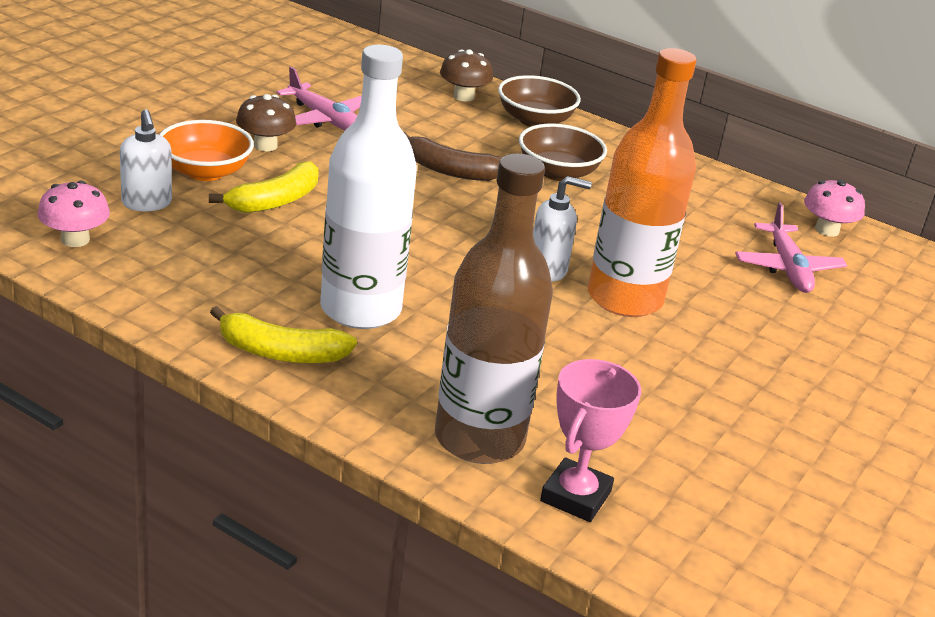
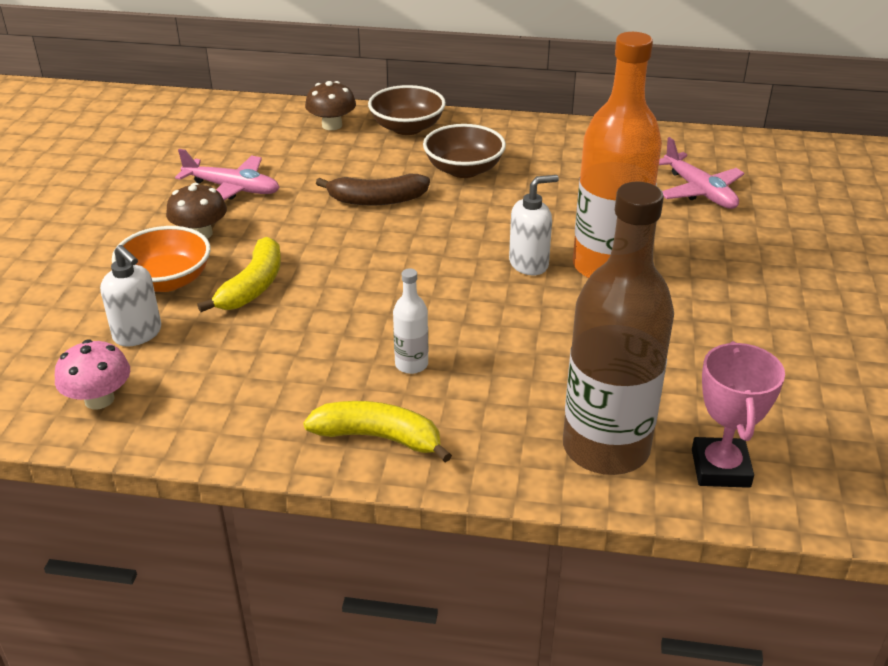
camera: 20 degrees left, 5 degrees up
(280, 353) = (379, 437): yellow banana -> yellow banana turned 150 degrees counterclockwise
(360, 309) = (411, 364): white bottle -> white bottle, size x0.42
(827, 230) = (698, 147): pink mushroom -> none

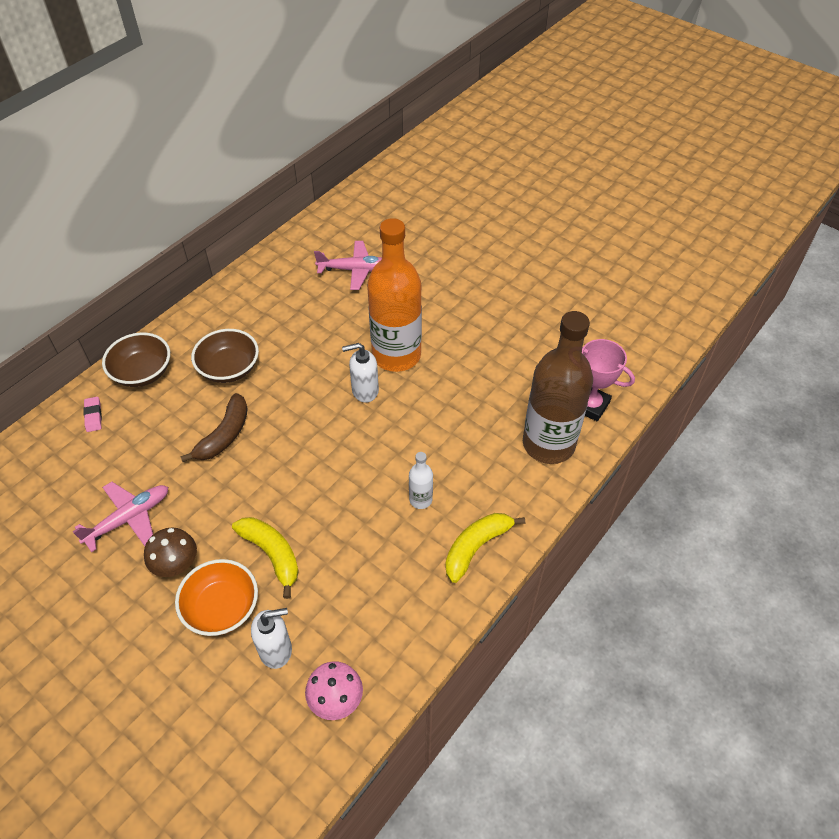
camera: 60 degrees left, 15 degrees up
(332, 125) = (93, 416): brown mushroom -> pink eraser
(529, 264) = (364, 390): white soap dispenser -> white soap dispenser turned 105 degrees counterclockwise

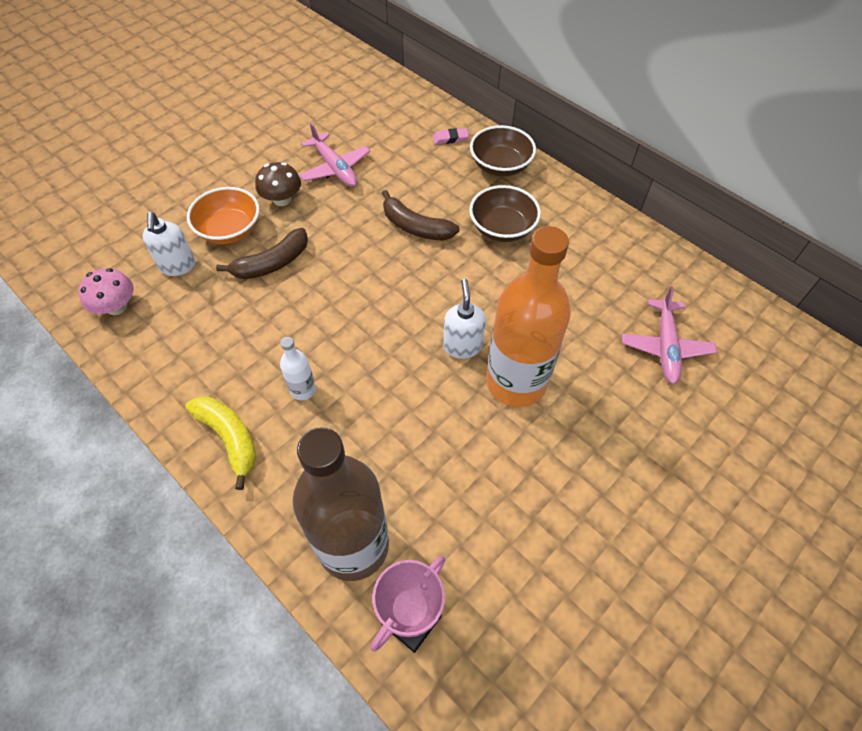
camera: 95 degrees right, 5 degrees up
(272, 554) = (272, 263): yellow banana -> brown banana

